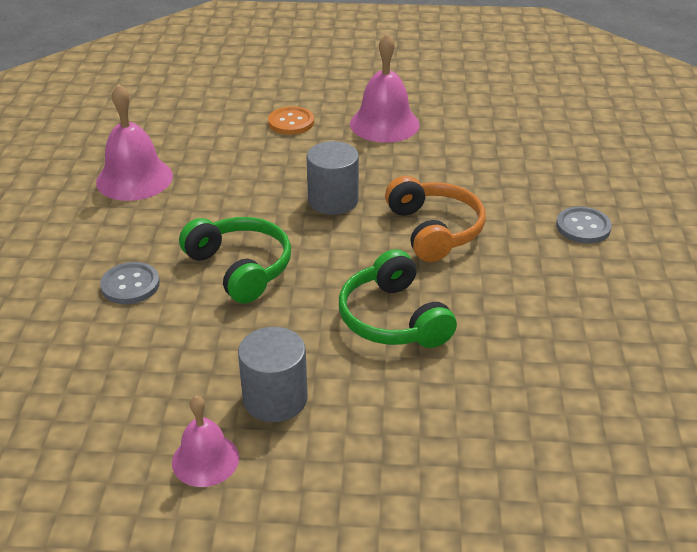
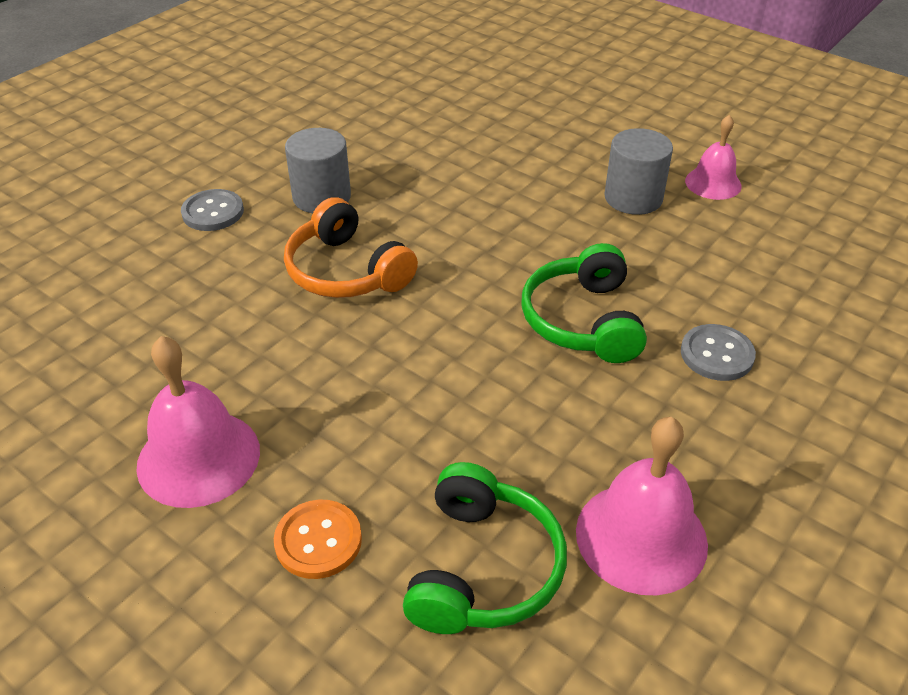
camera: 145 degrees left, 5 degrees up
(333, 200) = (407, 358): grey cylinder -> grey cylinder (322, 197)
(393, 319) = (482, 212): green headphones -> green headphones (483, 568)
(434, 230) = (346, 271): orange headphones -> orange headphones turned 60 degrees counterclockwise

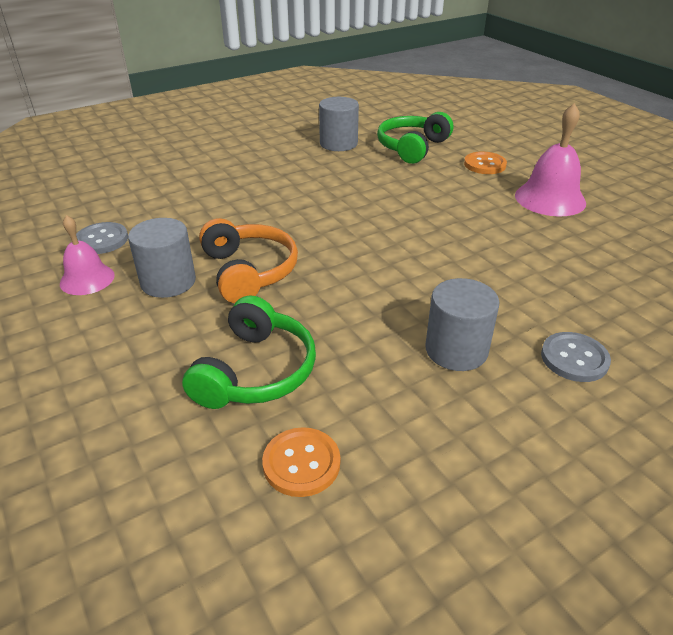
camera: 160 degrees left, 5 degrees down
(346, 271) = (446, 275): orange headphones -> orange headphones (249, 271)
(413, 110) = (301, 463): none -> orange button
(582, 320) = (293, 213): green headphones -> green headphones (256, 371)
(641, 537) = (338, 143): pink bell -> grey cylinder
(716, 354) = (233, 185): grey button -> grey button (102, 240)

